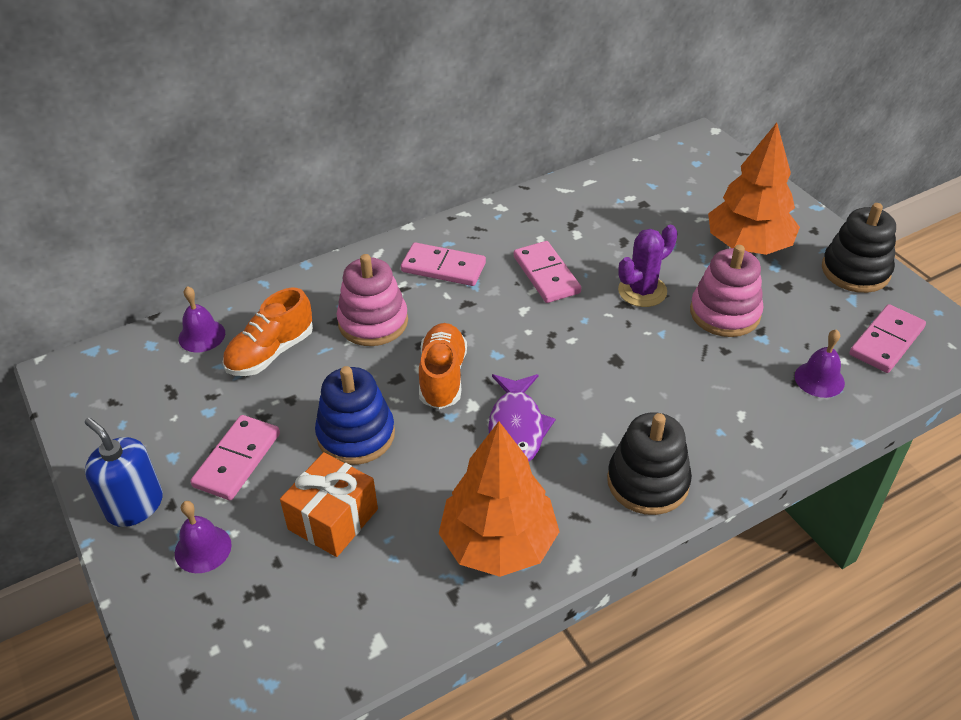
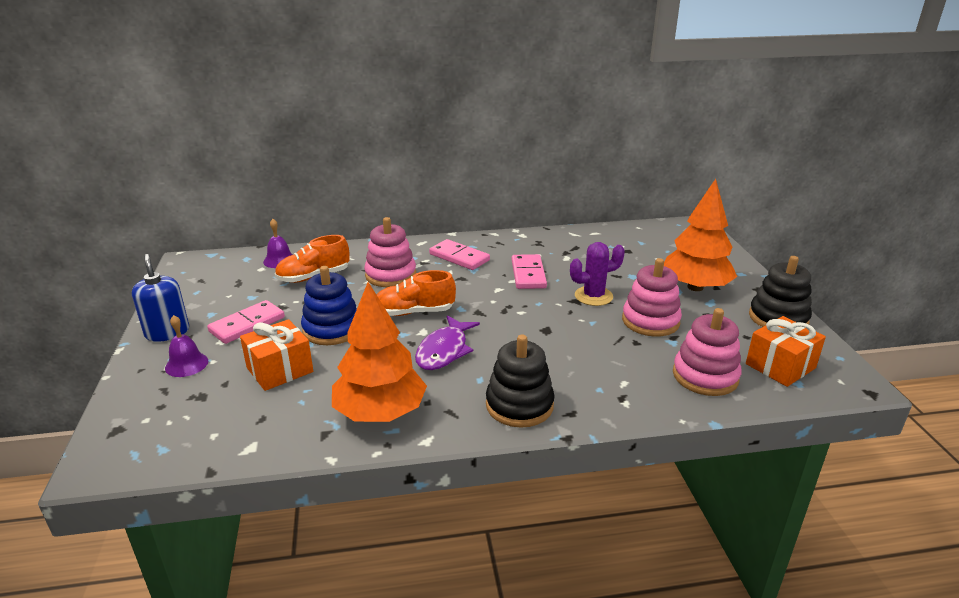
camera: 20 degrees right, 15 degrees down
(442, 377) = (414, 312): orange shoe -> orange shoe turned 120 degrees counterclockwise
(819, 379) = (705, 376): purple bell -> pink stacking toy
(886, 341) = (780, 366): pink domino -> orange gift

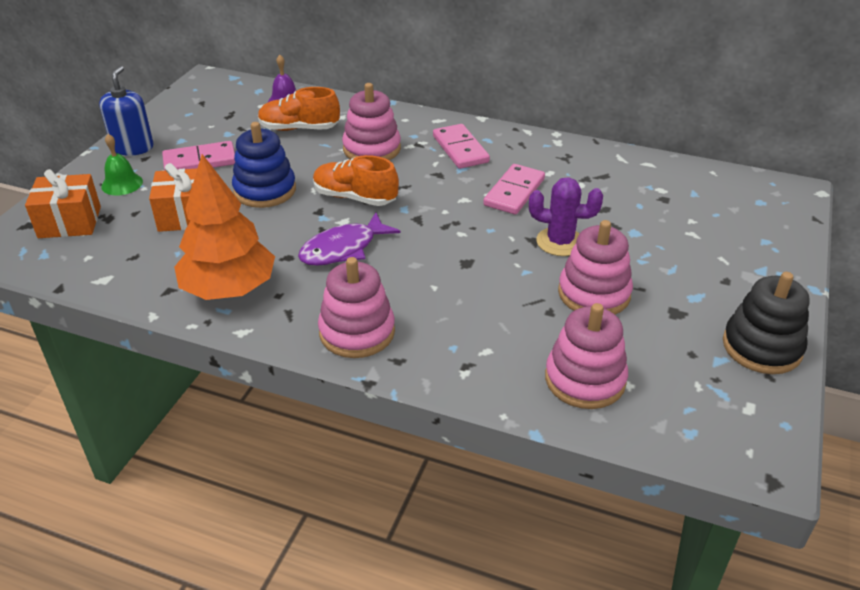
camera: 30 degrees right, 10 degrees up
(186, 364) = (122, 184): purple bell -> green bell
(519, 405) = (357, 332): black stacking toy -> pink stacking toy
(695, 287) = (698, 271): orange tree -> none
(780, 366) = (692, 404): orange gift -> orange gift (70, 222)

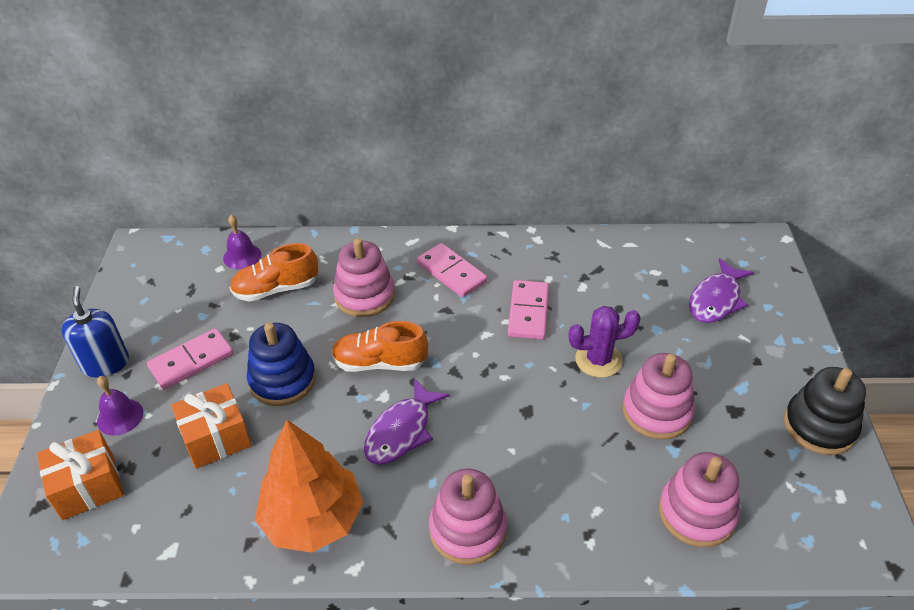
camera: 20 degrees left, 5 degrees up
(122, 184) = (120, 416): green bell -> purple bell
(712, 224) = (716, 300): none -> purple fish

